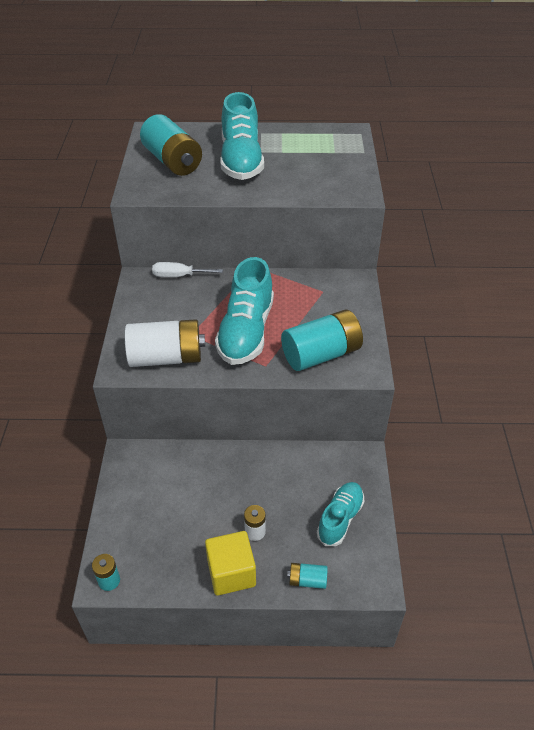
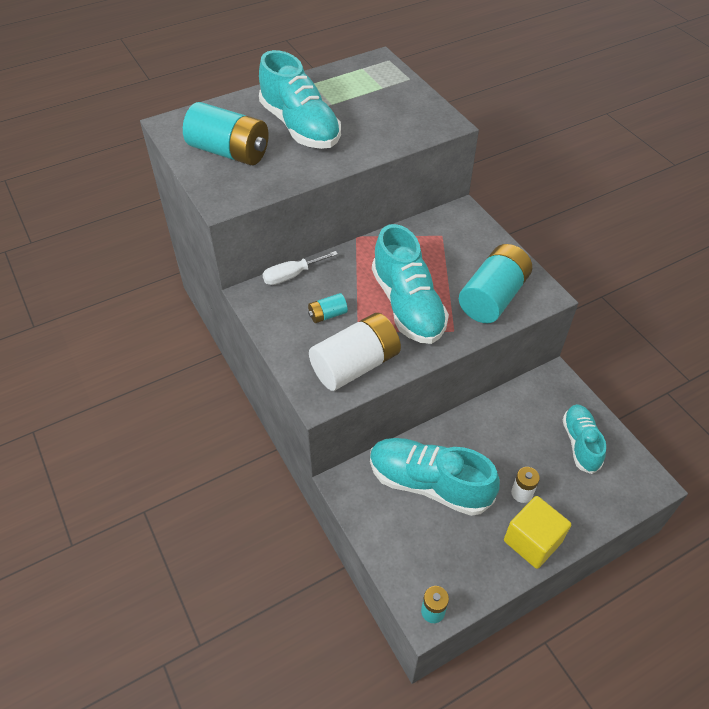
camera: 30 degrees left, 5 degrees up
(187, 486) = (429, 484): none -> turquoise shoe
(307, 580) = (597, 512): turquoise battery -> turquoise battery (327, 315)

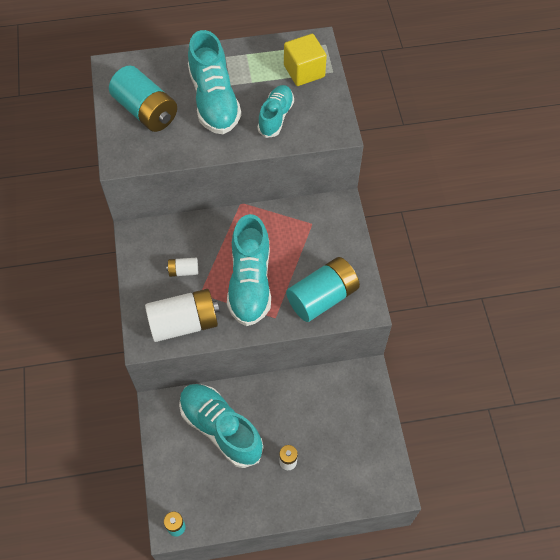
camera: 20 degrees right, 10 degrees up
(292, 275) = (172, 225): white screwdriver -> none
(327, 315) = (183, 271): turquoise battery -> white battery
(532, 541) = (276, 502): yellow cube -> yellow cube (304, 71)
(580, 443) = (357, 437): turquoise shoe -> turquoise shoe (276, 117)

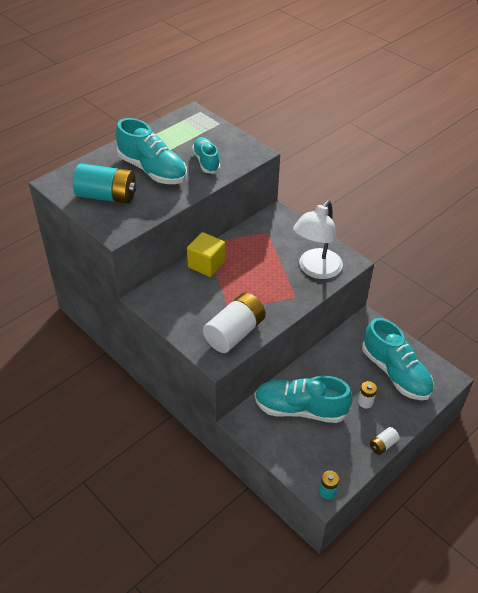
camera: 35 degrees left, 15 degrees down
(183, 271) = (203, 302): white battery -> white battery (383, 445)
(250, 282) = (258, 285): turquoise shoe -> turquoise shoe (395, 373)
(304, 71) = (200, 130): yellow cube -> yellow cube (206, 264)
(322, 297) = (315, 270): turquoise battery -> white lamp

